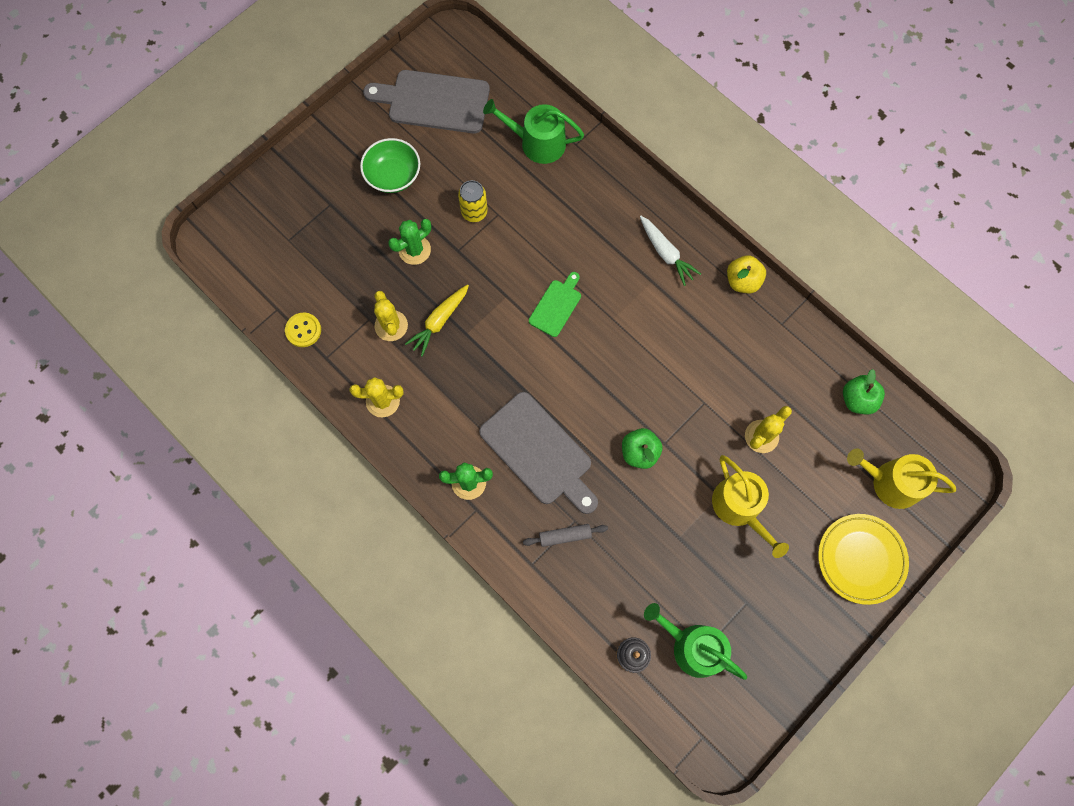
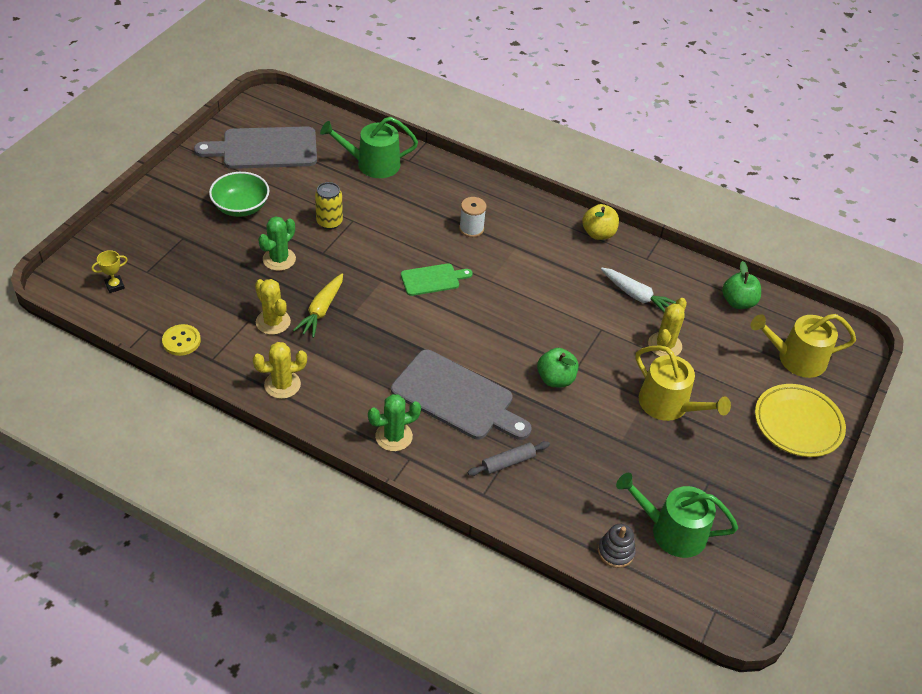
camera: 20 degrees left, 25 degrees down
(256, 251) = (115, 286): none -> yellow trophy
(556, 306) = (433, 279): green cutting board -> green cutting board turned 60 degrees clockwise
(613, 249) = (471, 229): none -> white spool
(666, 253) = (521, 225): white carrot -> white carrot (637, 296)

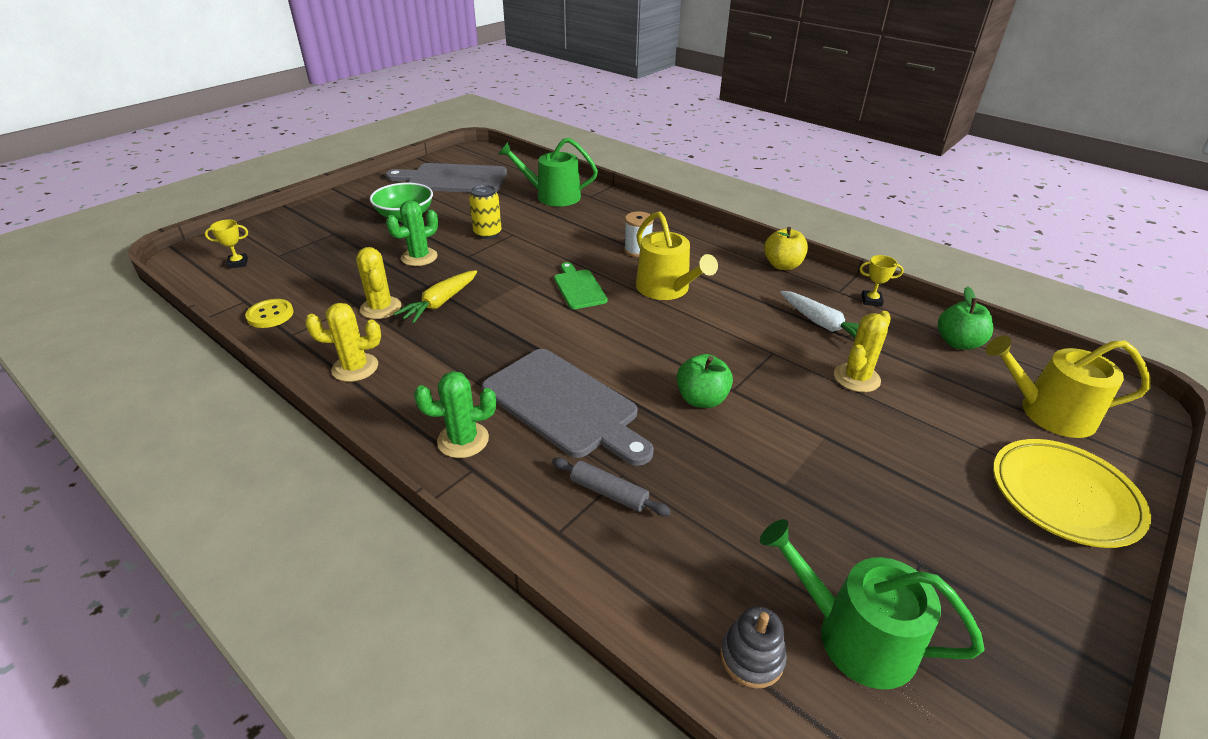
camera: 15 degrees right, 10 degrees down
(433, 279) = (579, 288): green cutting board -> green cutting board turned 105 degrees counterclockwise
(508, 462) = (609, 493): grey rolling pin -> grey rolling pin turned 45 degrees clockwise
(669, 405) = (859, 448): yellow watering can -> yellow watering can (666, 289)
(673, 266) = (871, 300): none -> yellow trophy

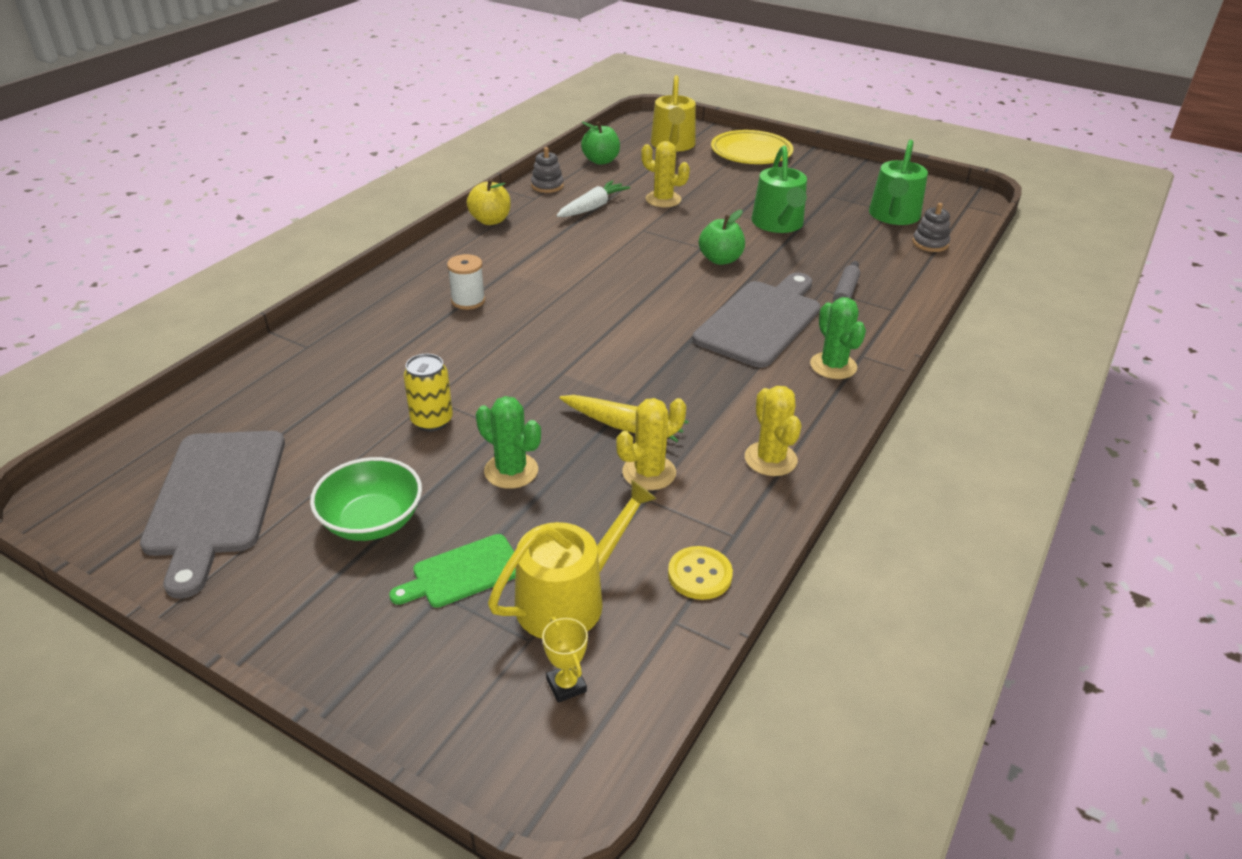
camera: 100 degrees left, 0 degrees up
(552, 196) = (304, 379): green watering can -> green watering can (778, 224)
(579, 288) = (562, 332): green cutting board -> green cutting board (463, 573)
(666, 289) = (552, 280): yellow watering can -> yellow watering can (569, 598)
(871, 300) = (547, 186): yellow trophy -> grey stacking toy

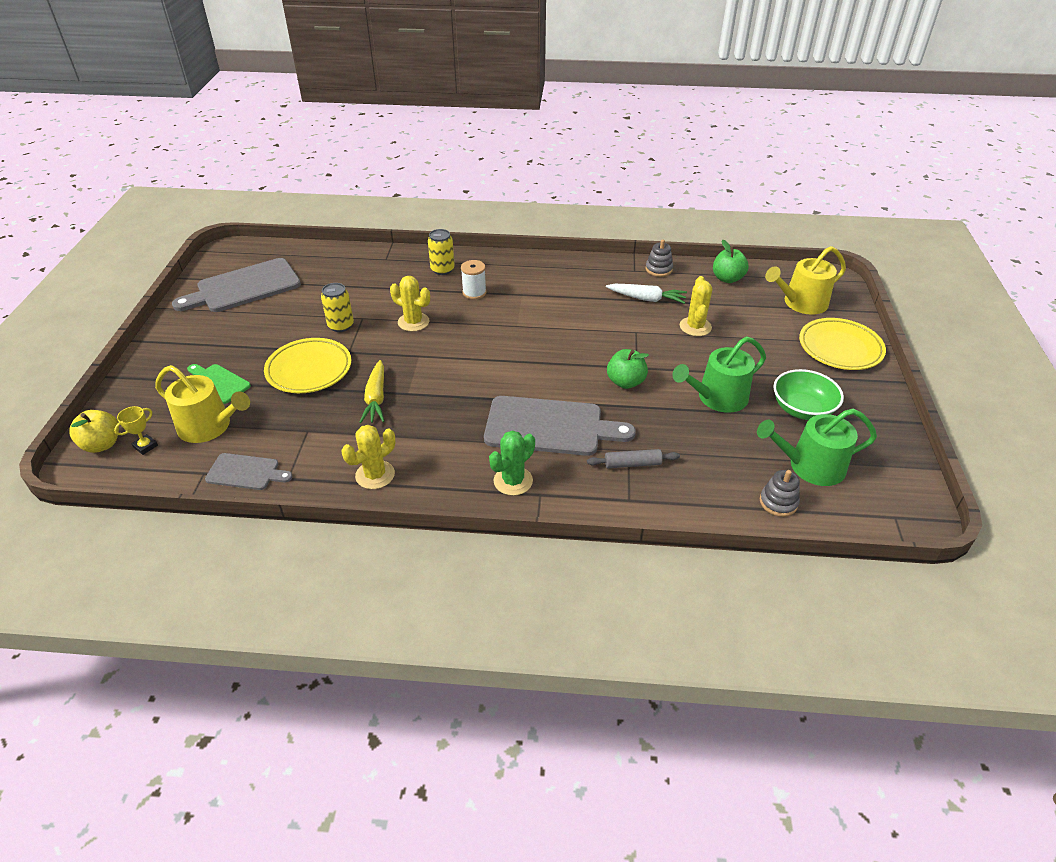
camera: 65 degrees right, 5 degrees up
(372, 521) = (246, 339): green bowl -> green bowl (802, 409)
(389, 309) = (442, 269): none -> yellow can
(490, 220) = (583, 265): yellow apple -> yellow apple (102, 444)
(511, 471) = (309, 370): green cactus -> yellow plate
(649, 472) = (333, 424): yellow cactus -> yellow cactus (413, 322)
(699, 575) = (246, 472): yellow button -> grey cutting board

